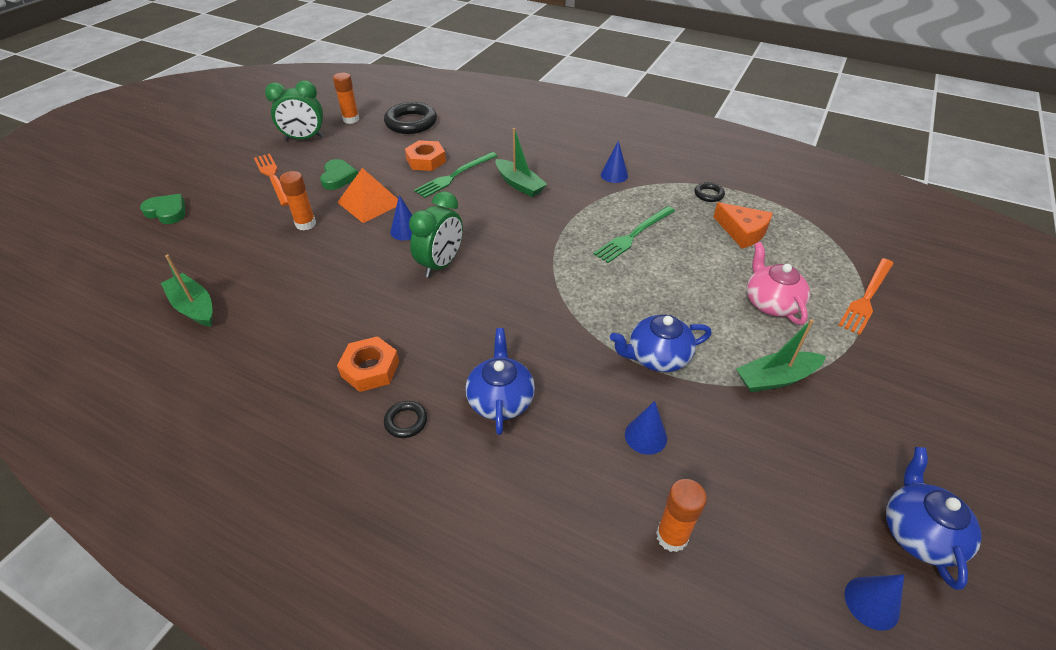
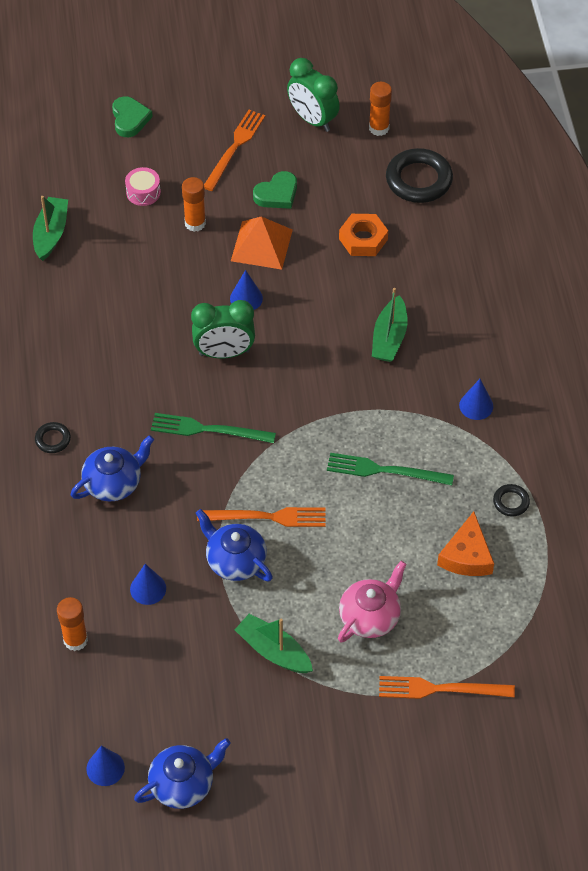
camera: 55 degrees right, 10 degrees up
(239, 236) = (143, 192): none -> pink drum
(370, 369) = (80, 386): orange nut -> none
(455, 176) = (358, 279): green fork -> green fork (208, 430)
(626, 316) = (267, 517): none -> orange fork

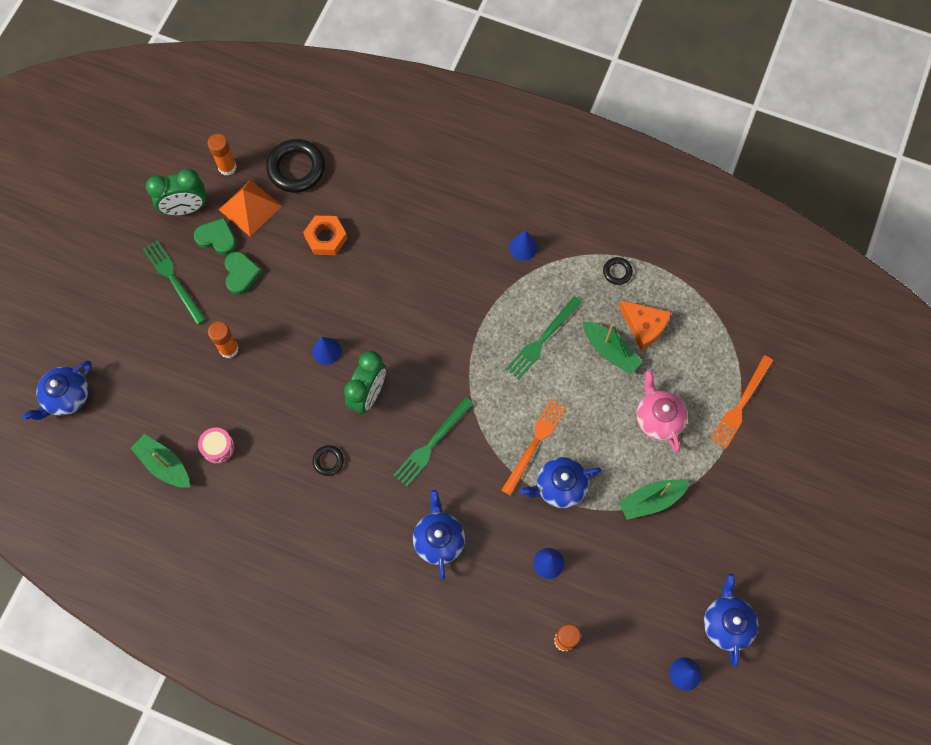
camera: 60 degrees left, 15 degrees up
(53, 439) = (370, 566): black ring -> black ring (328, 461)
(69, 132) = (66, 397): none -> blue teapot
(130, 119) = (87, 342): green heart -> green heart (217, 238)
(143, 192) = (171, 371): pink drum -> pink drum (218, 447)
(234, 148) = (173, 280): orange fork -> green fork
(261, 245) = (283, 312): orange pyramid -> orange pyramid (250, 207)
(389, 338) = (428, 271): green boat -> green boat (610, 351)

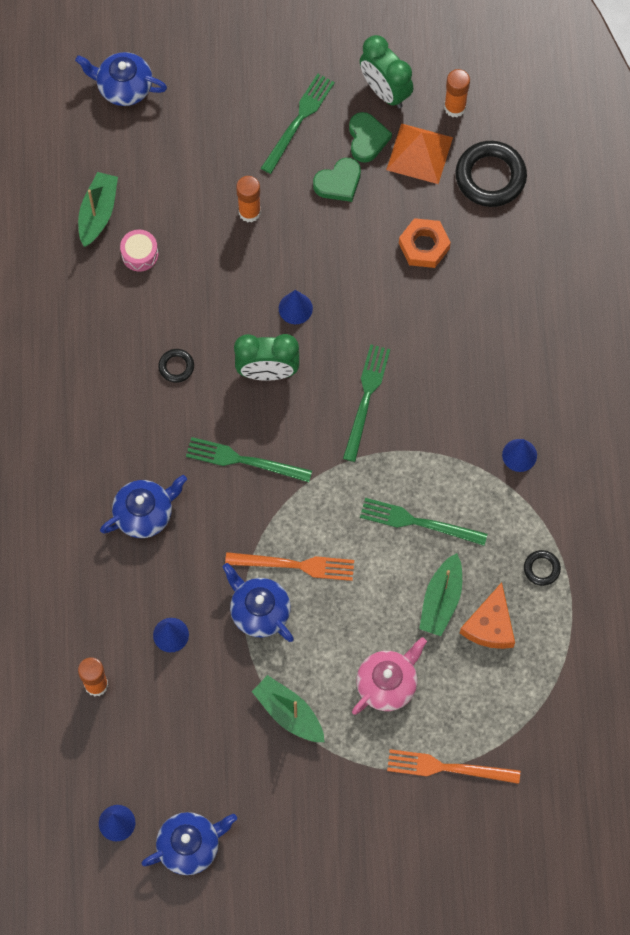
camera: 65 degrees right, 0 degrees up
(426, 333) = (366, 398): none -> green fork

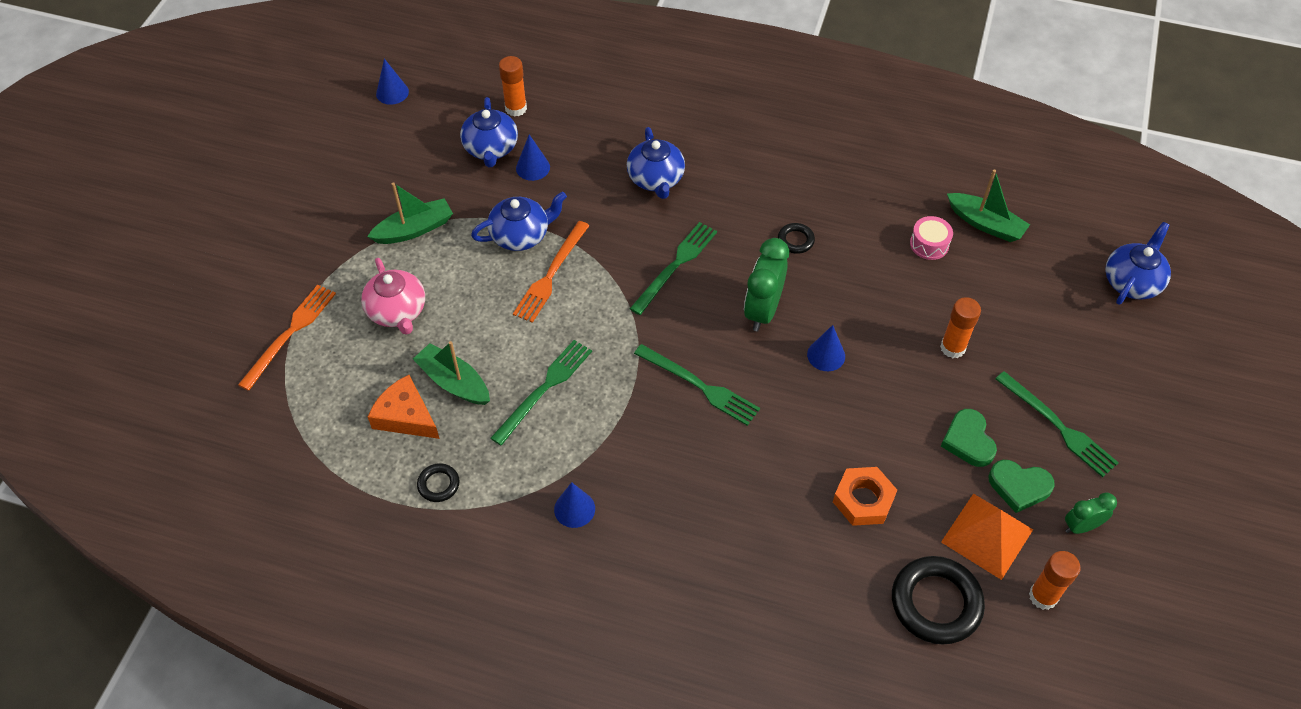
camera: 110 degrees right, 15 degrees down
(190, 846) = (343, 132): blue teapot -> blue teapot (491, 148)
(385, 91) = (1081, 526): green clock -> green clock, size x0.58

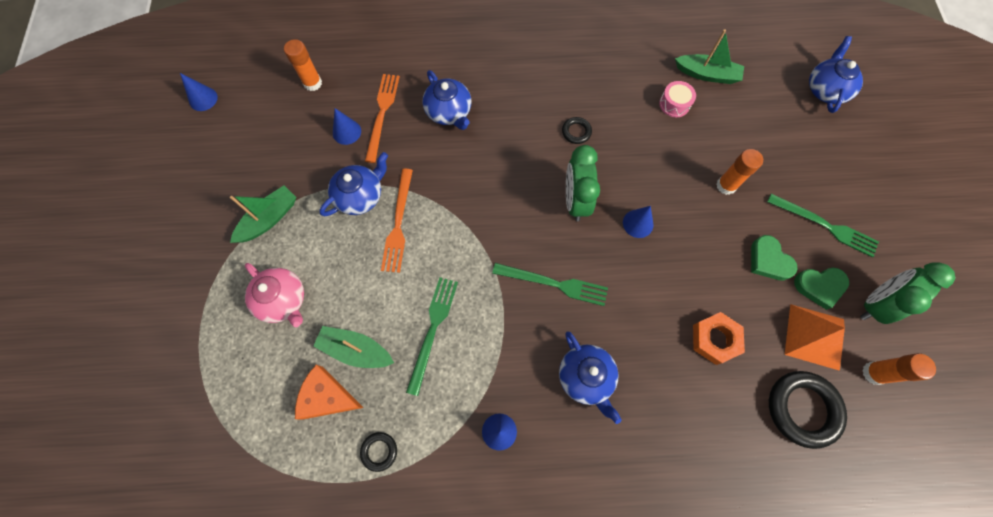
camera: 20 degrees left, 15 degrees up
(290, 333) = (197, 353): orange fork -> orange fork (382, 114)
(491, 148) = (306, 125): blue teapot -> blue teapot (586, 377)
(675, 265) = (494, 183): green fork -> none
(1081, 526) = (875, 304): green clock -> green clock, size x1.71

